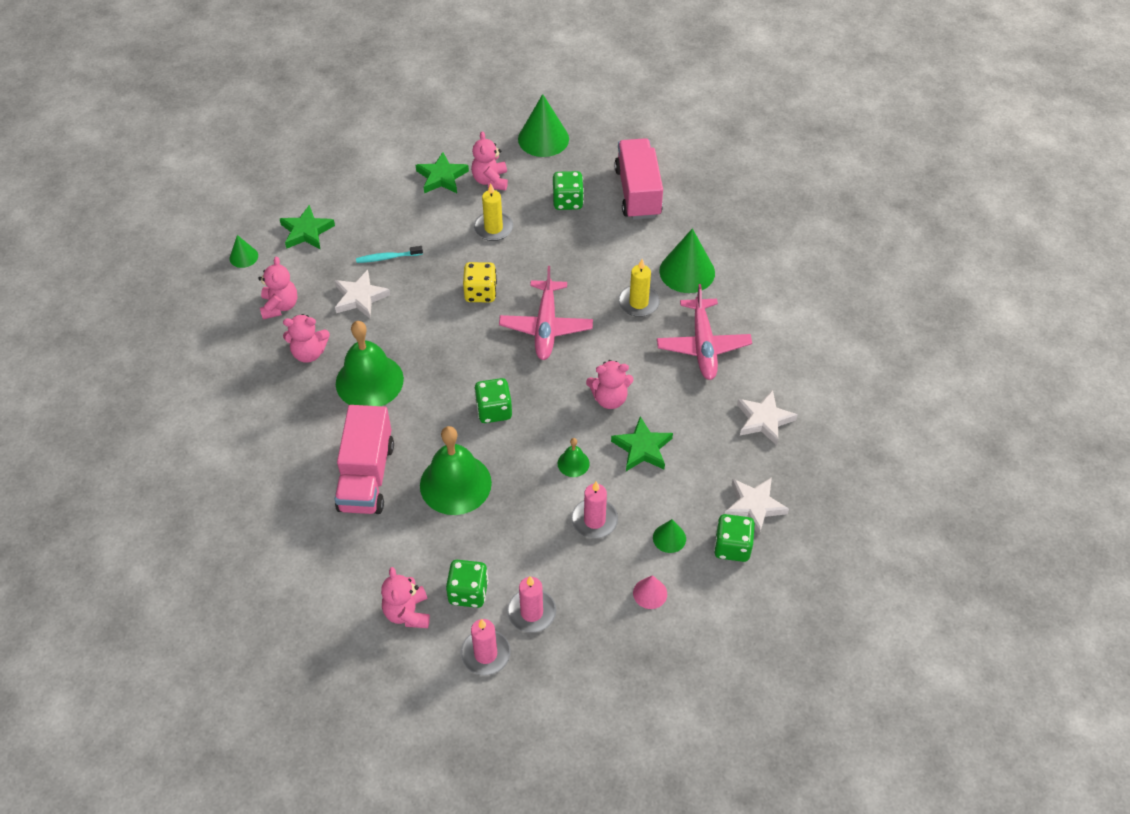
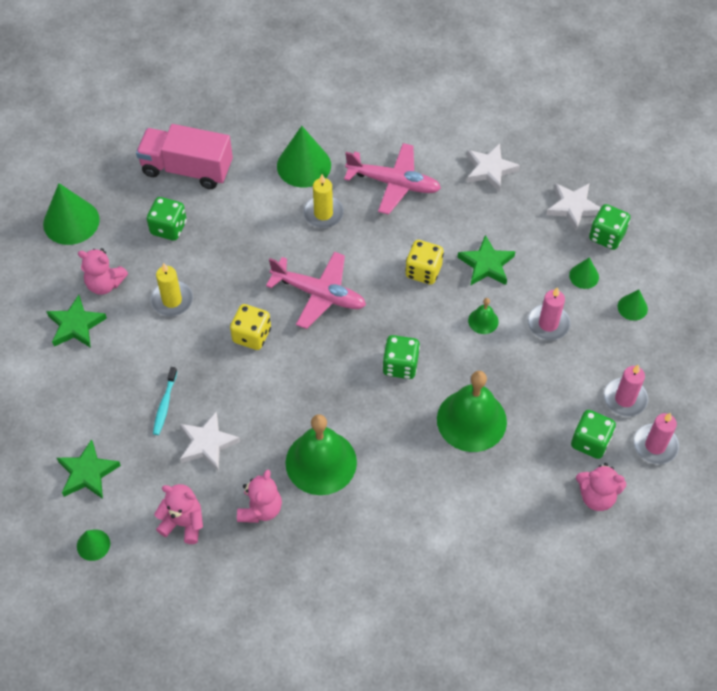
camera: 70 degrees left, 5 degrees up
(366, 476) = (436, 493): pink truck -> none
(609, 398) = (423, 271): pink teddy bear -> yellow dice
(650, 593) = (632, 307): pink cone -> green cone

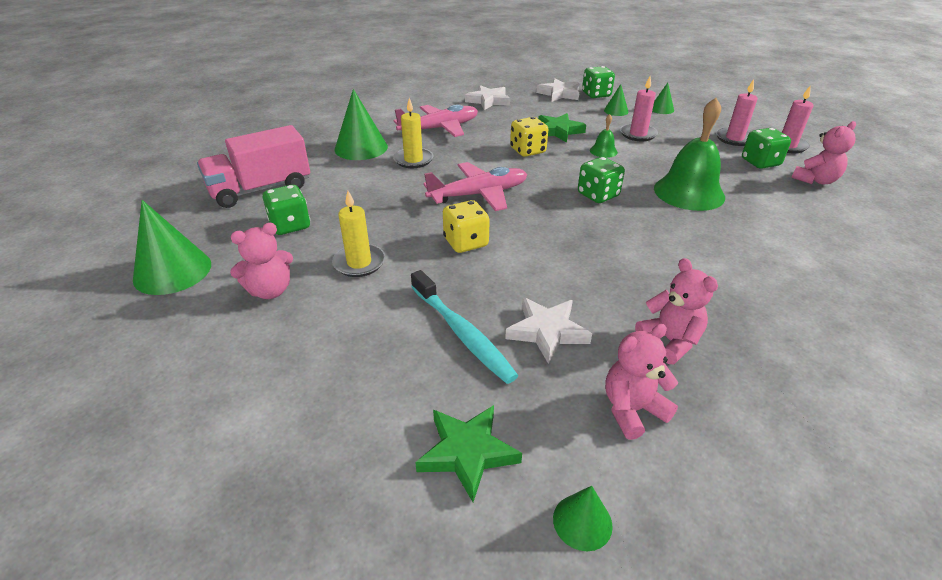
camera: 45 degrees left, 20 degrees down
(76, 325) = (275, 338): green star -> none
(165, 404) = (462, 333): turquoise toothbrush -> turquoise toothbrush, size x1.69
(321, 462) = (651, 276): green bell -> none

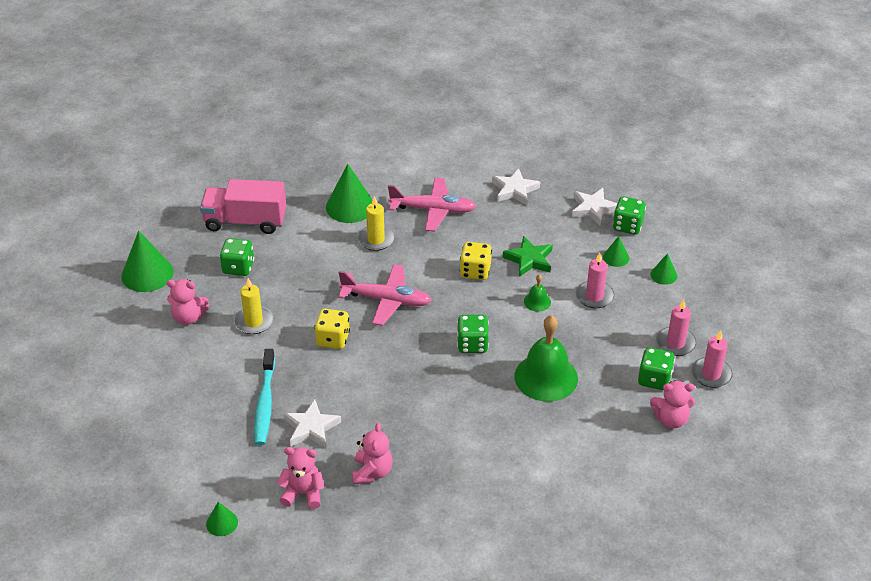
camera: 35 degrees right, 5 degrees up
(467, 453) = (204, 466): green star -> none

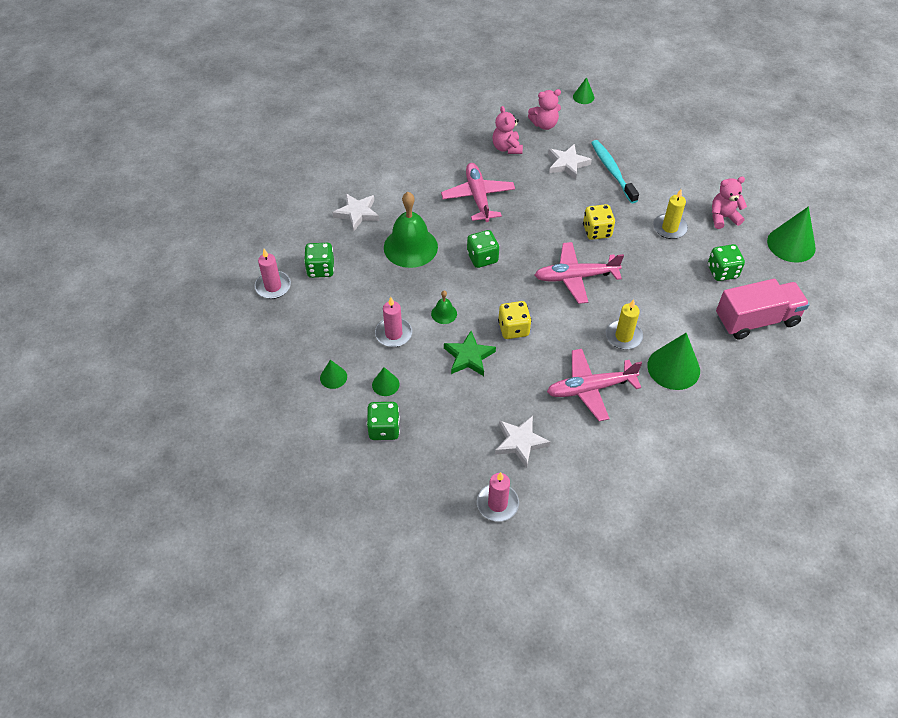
camera: 160 degrees right, 10 degrees up
(442, 414) = (478, 197): none -> pink plane
(593, 209) = (427, 442): white star -> white star (357, 213)
(671, 419) = (300, 240): pink teddy bear -> none
(675, 343) = (308, 307): pink candle -> pink candle (497, 504)

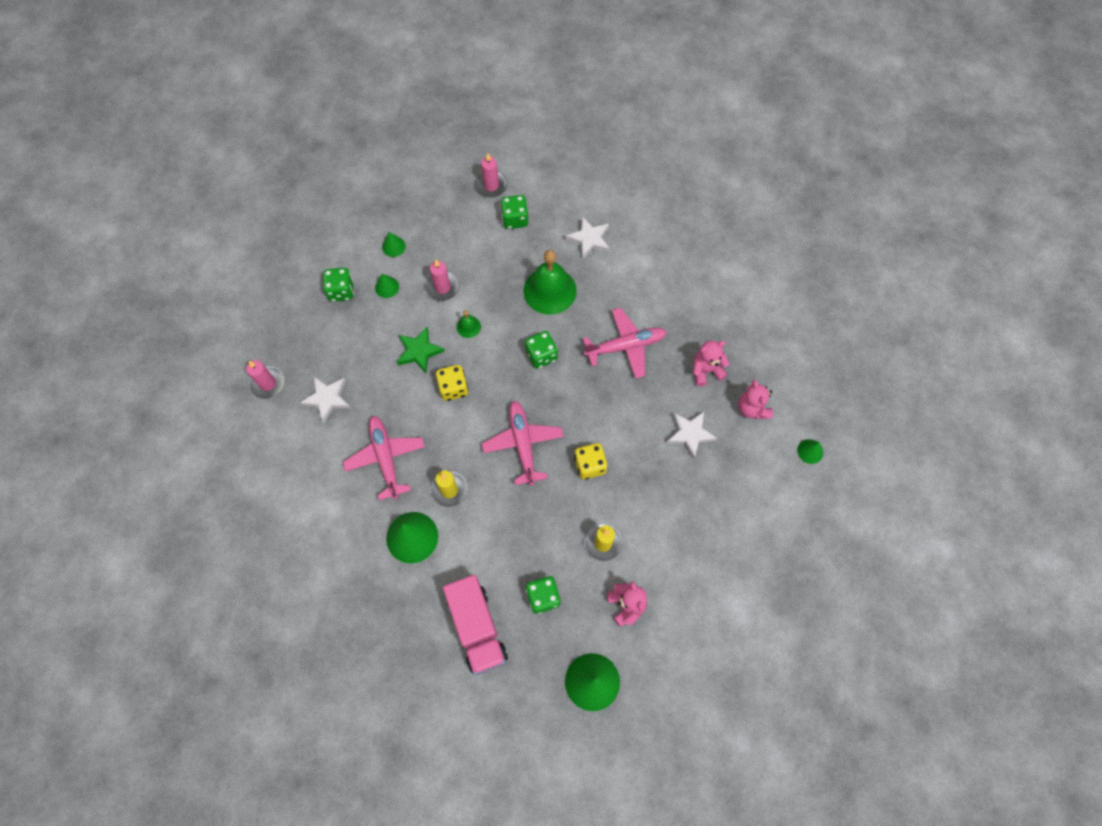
camera: 85 degrees right, 15 degrees up
(612, 171) = (684, 483): turquoise toothbrush -> none

